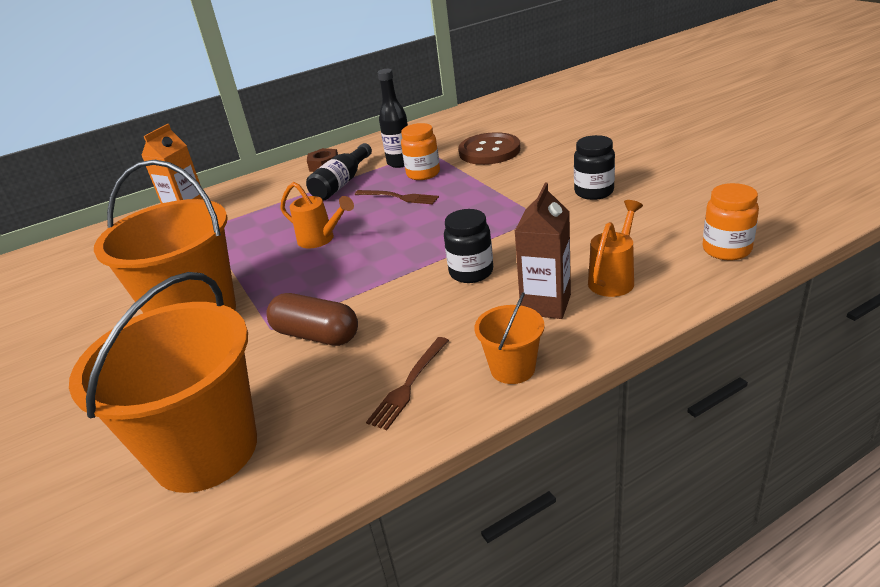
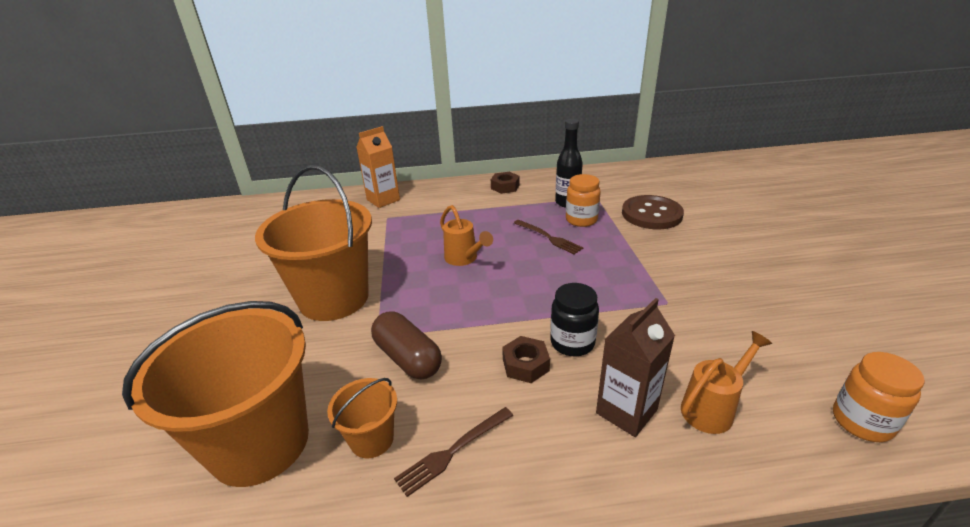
camera: 20 degrees right, 0 degrees up
(342, 183) = (509, 208): black bottle -> none
(437, 302) = (525, 364): none -> brown nut
(512, 368) = (557, 478): orange bucket -> orange bucket (372, 439)
(594, 192) = (735, 292): black jar -> none

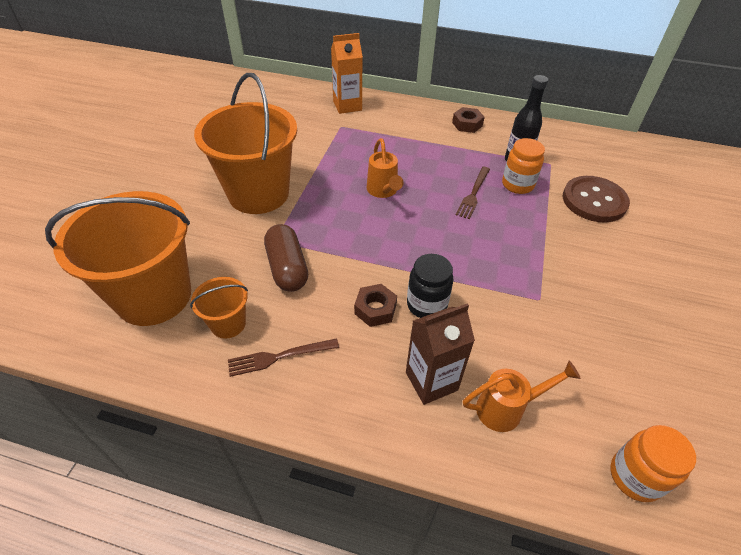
camera: 20 degrees right, 15 degrees up
(549, 238) = (473, 194): brown fork -> brown fork turned 45 degrees clockwise

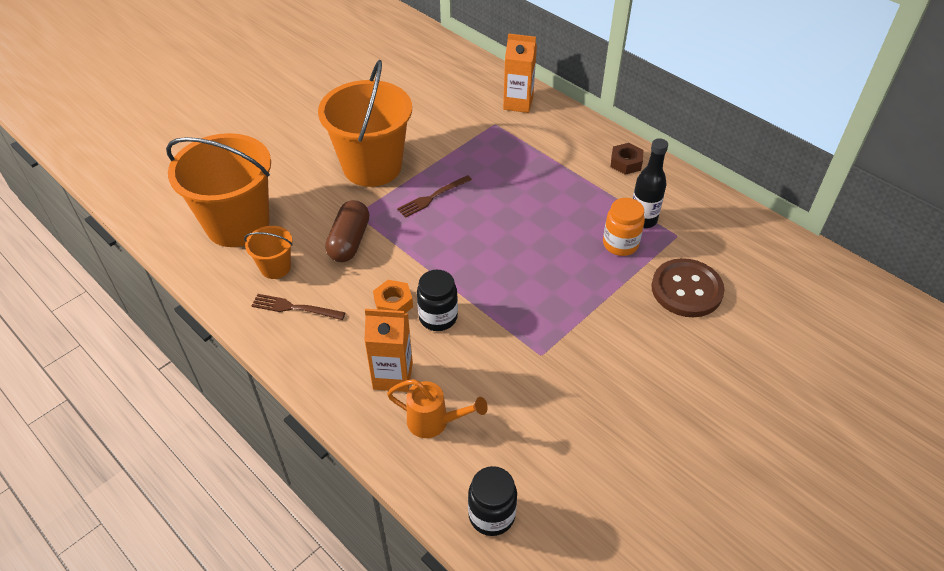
camera: 30 degrees right, 0 degrees up
(375, 309) = (393, 303): brown nut -> orange nut
(383, 191) = (482, 204): orange watering can -> none
(431, 381) = (393, 376): brown carton -> orange carton
(473, 194) = (566, 237): brown fork -> brown fork (432, 197)
(635, 476) = (491, 515): orange jar -> black jar

